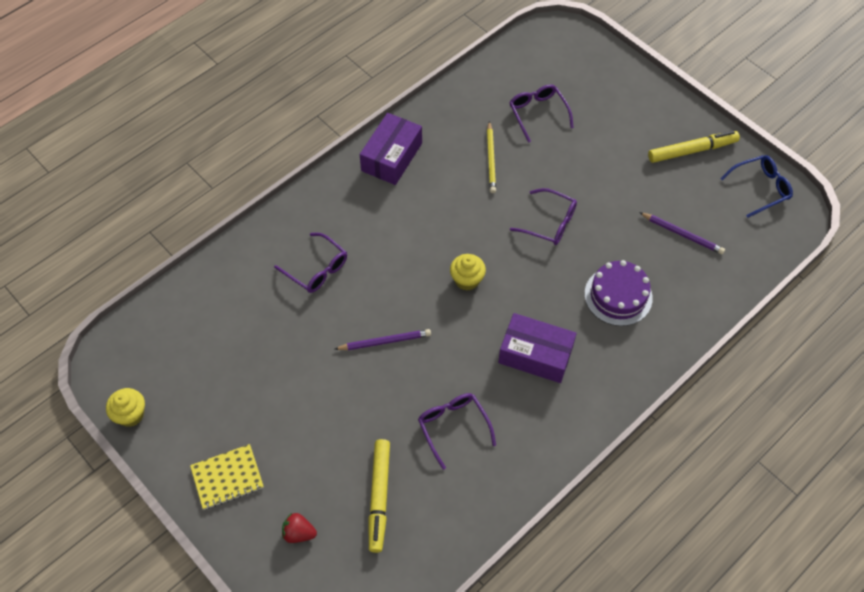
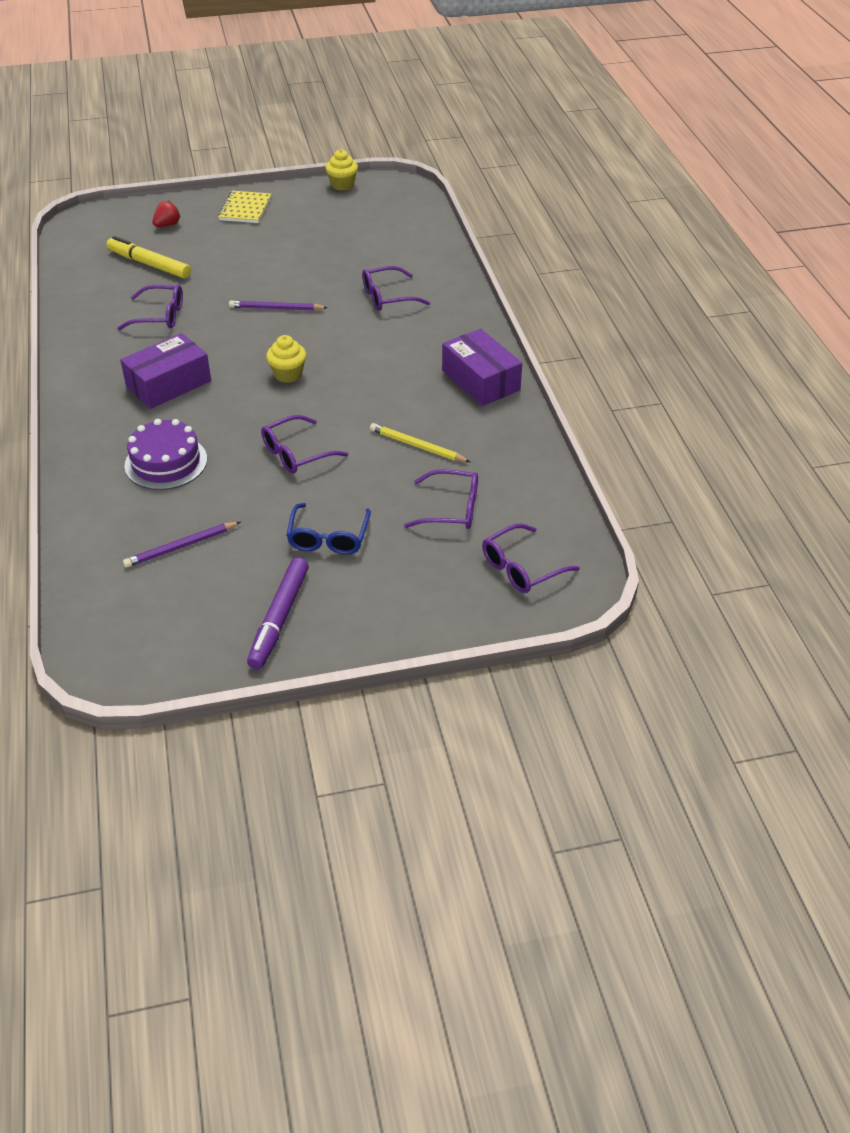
camera: 120 degrees right, 15 degrees down
(384, 341) = (276, 308): purple pencil -> purple pencil turned 75 degrees clockwise
(561, 60) = (521, 568): none -> purple glasses
(692, 150) = (279, 618): yellow marker -> purple marker
(760, 188) = (167, 653): blue glasses -> blue glasses (328, 538)

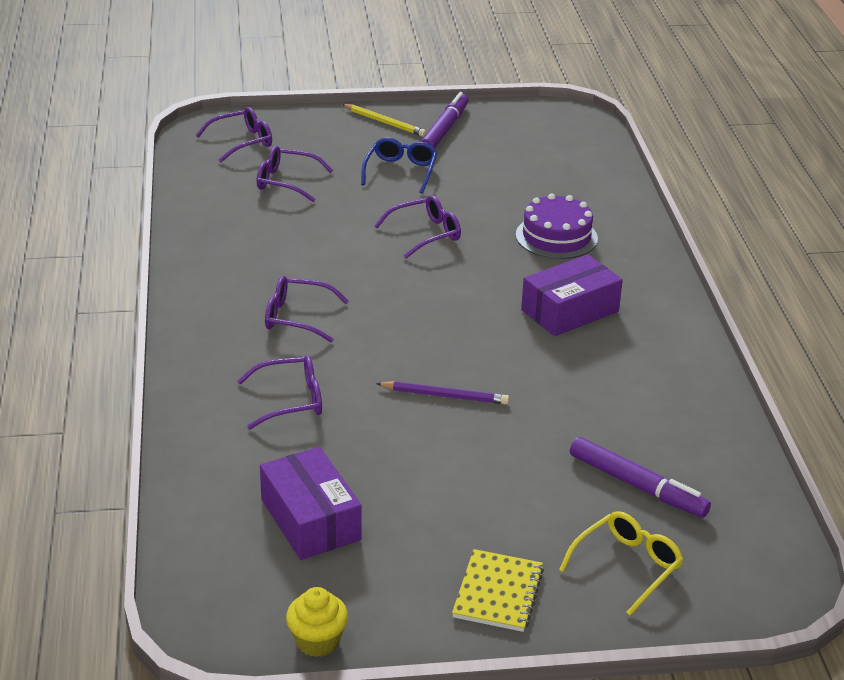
camera: 175 degrees left, 10 degrees down
(149, 264) = (637, 486): yellow marker -> purple marker
(160, 316) = (600, 398): purple glasses -> purple glasses (296, 317)
(167, 225) = (627, 566): red strawberry -> yellow glasses
(181, 546) = (529, 175): purple pencil -> none
(288, 374) = (431, 310): yellow cupcake -> none
(417, 446) = (302, 231): yellow pencil -> yellow pencil (384, 122)
(480, 380) = (211, 286): purple box -> purple box (310, 520)

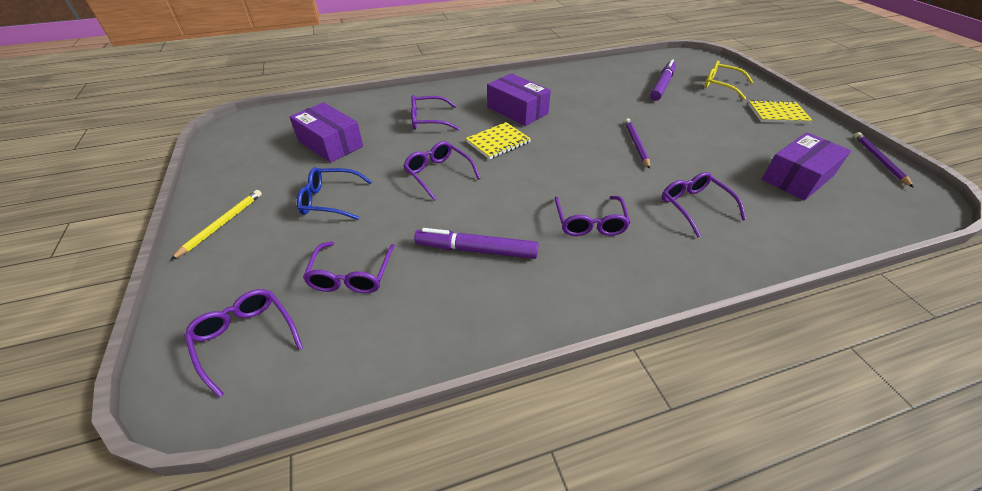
camera: 100 degrees left, 10 degrees up
(317, 641) = (879, 160): yellow cupcake -> purple pencil
(444, 129) = (247, 185): purple marker -> purple marker (476, 250)
(484, 282) = (498, 142): none -> yellow notebook
(514, 170) = (330, 143): none -> purple box
(556, 237) = (428, 120): purple cake -> purple glasses

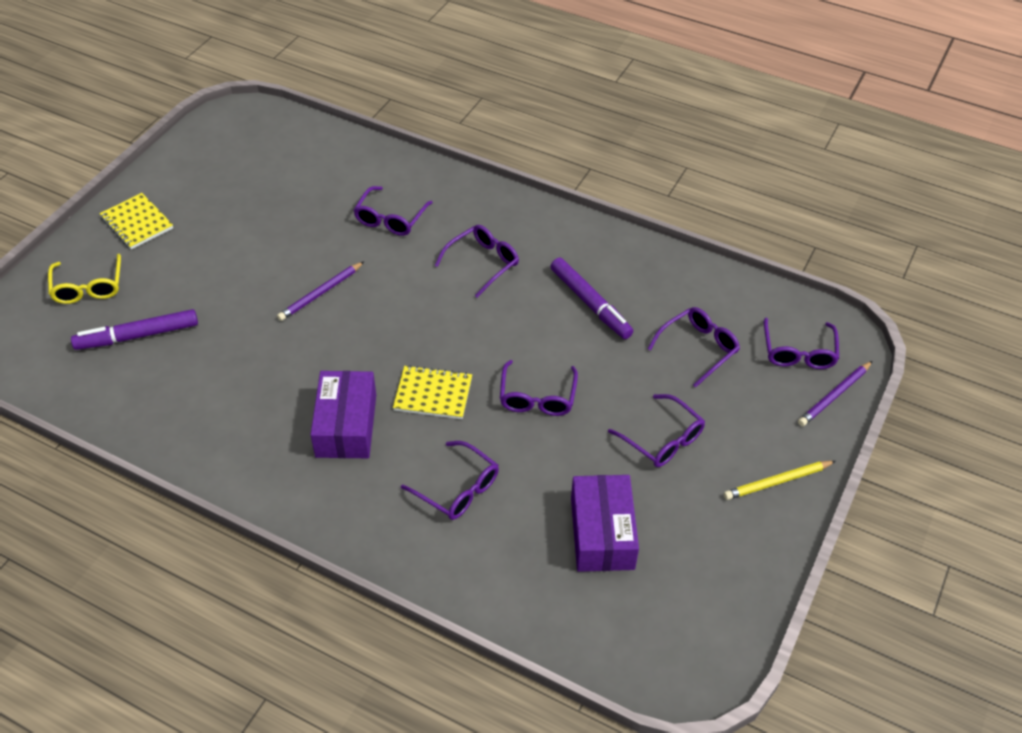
camera: 135 degrees left, 5 degrees up
(330, 200) = (663, 440): blue glasses -> purple glasses
(797, 177) = (274, 179): purple box -> none
(879, 160) = (187, 144): purple pencil -> purple pencil (834, 395)

